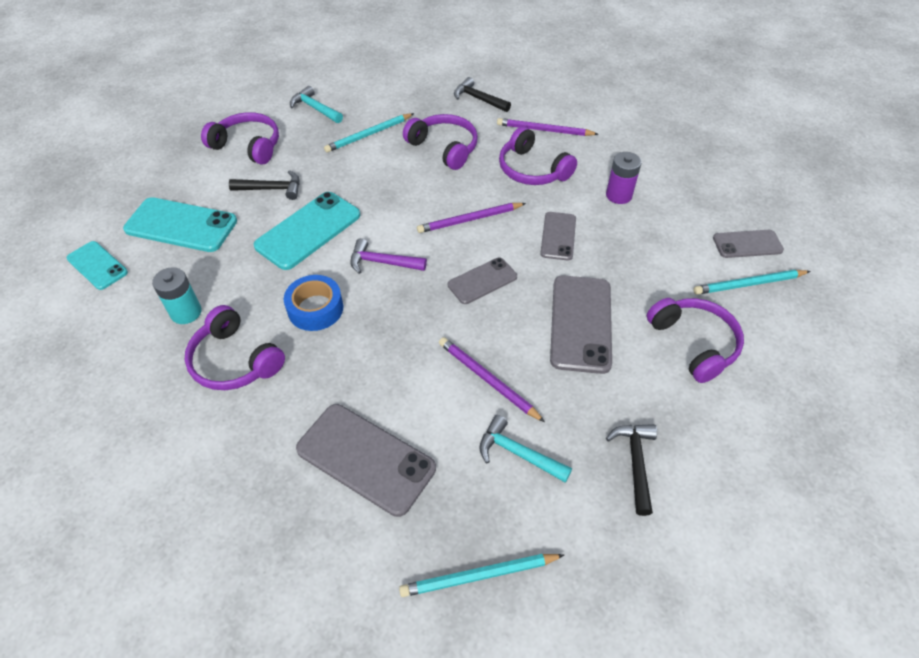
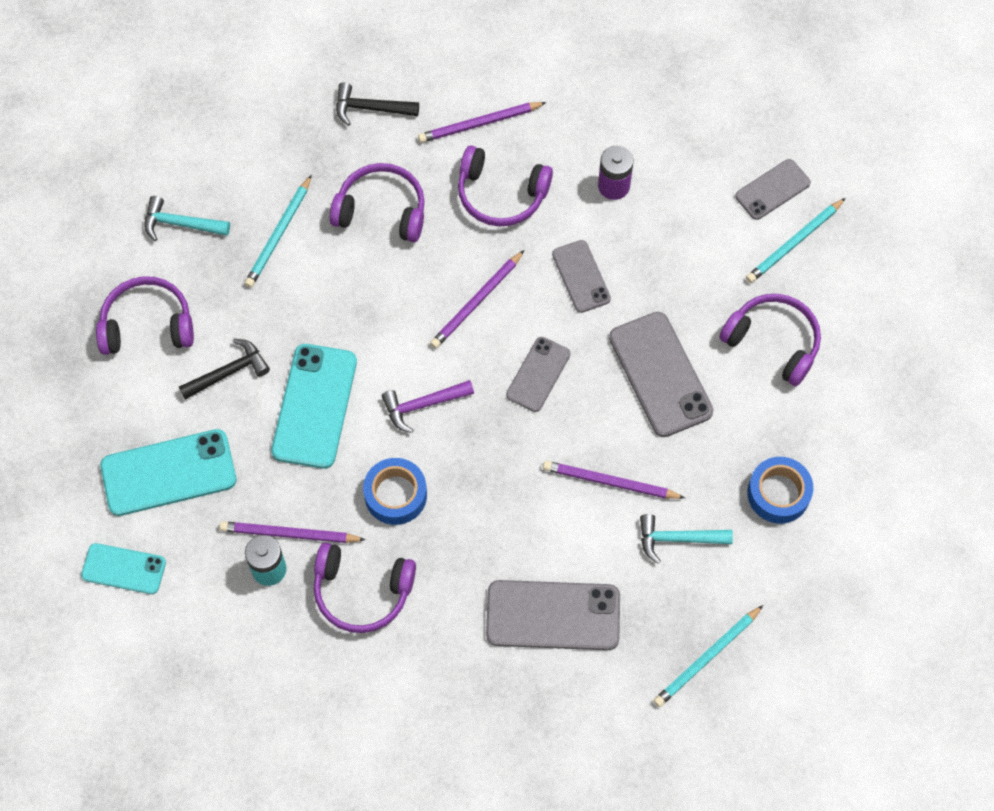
camera: 30 degrees left, 15 degrees up
(220, 297) = (289, 534): none -> purple pencil
(635, 463) = (778, 493): black hammer -> blue tape

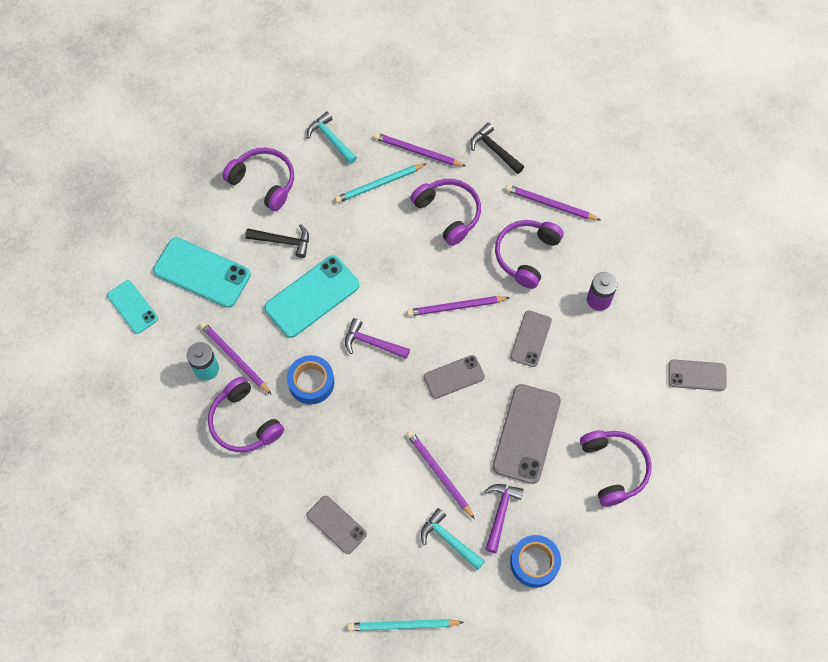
camera: 40 degrees right, 0 degrees up
(289, 169) = (417, 151): none -> purple pencil
(501, 194) = (526, 255): purple headphones -> purple headphones turned 60 degrees clockwise
(553, 615) = (336, 525): grey phone -> grey phone, size x0.60
(704, 472) = (500, 513): none -> purple hammer
(794, 243) = (681, 418): turquoise pencil -> none

